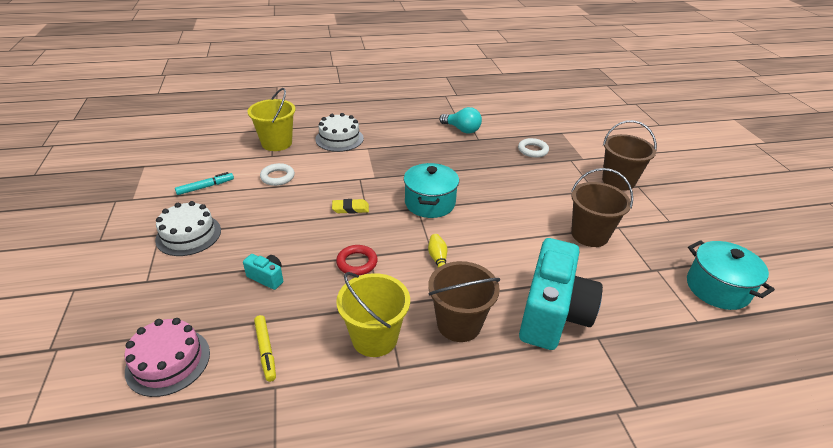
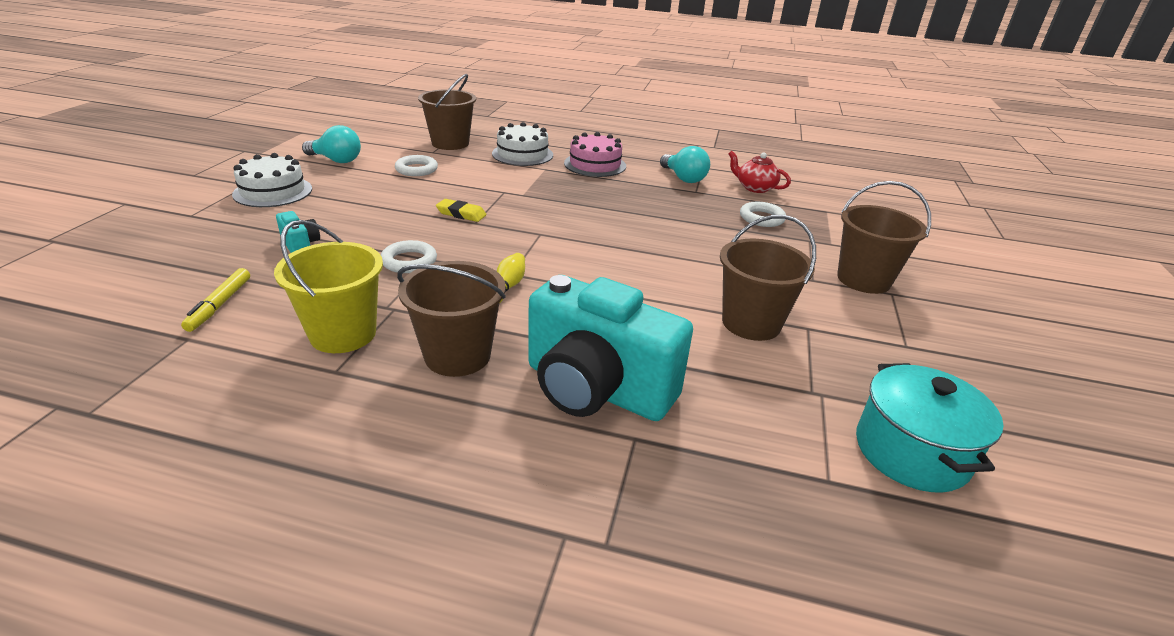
camera: 25 degrees right, 5 degrees down
(168, 361) = (124, 282): pink cake -> pink cake (595, 164)
(205, 187) = (336, 160): turquoise marker -> turquoise light bulb
(277, 143) = (450, 143): yellow bucket -> brown bucket
(357, 263) = (409, 261): red ring -> white ring
(430, 203) = (561, 233): turquoise pot -> none
(509, 125) = (755, 188): none -> red teapot
(552, 314) = (596, 389): turquoise camera -> turquoise camera turned 75 degrees clockwise

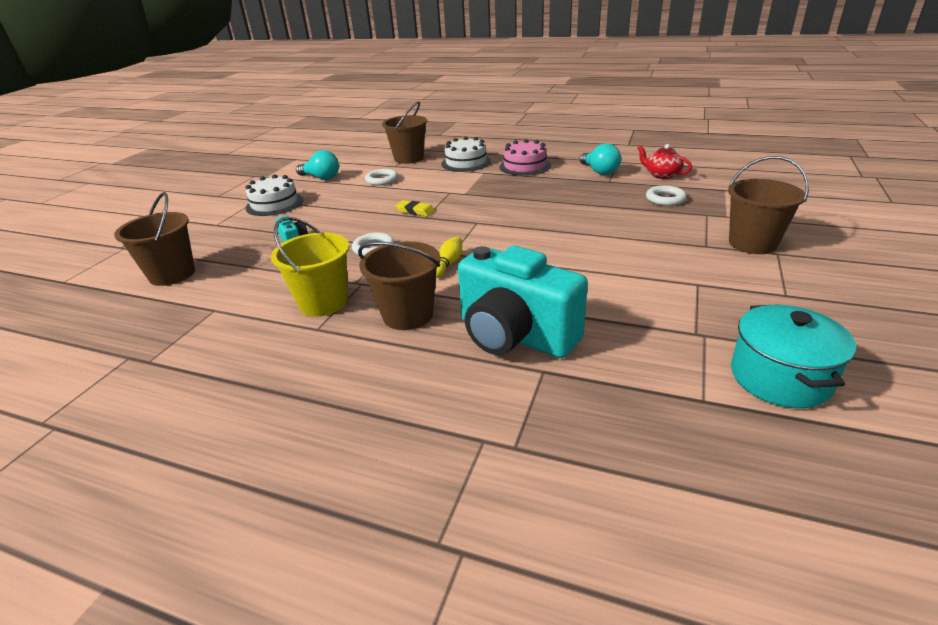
camera: 10 degrees right, 0 degrees up
(220, 305) = (236, 286): yellow marker -> none
(751, 323) = (648, 282): brown bucket -> brown bucket (172, 274)

